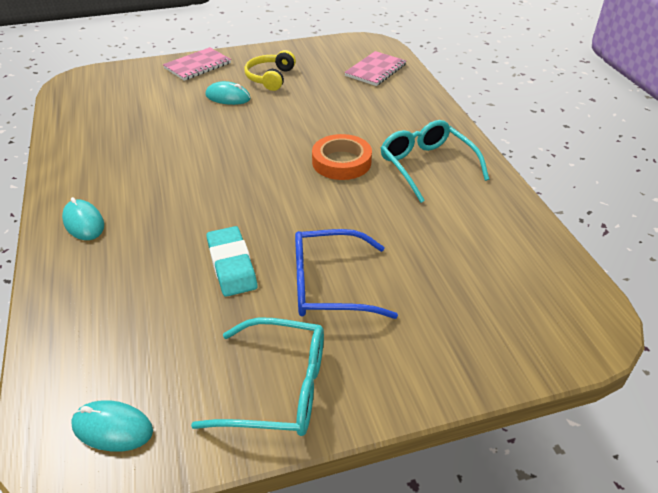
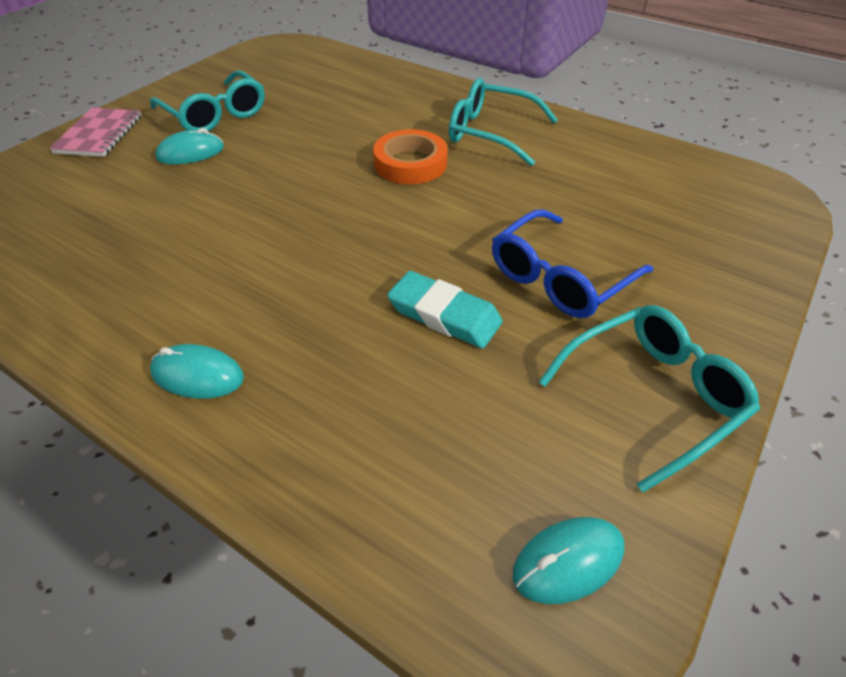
camera: 40 degrees left, 5 degrees up
(270, 78) = (215, 115): yellow headphones -> turquoise glasses
(375, 70) = (322, 68): pink notebook -> none

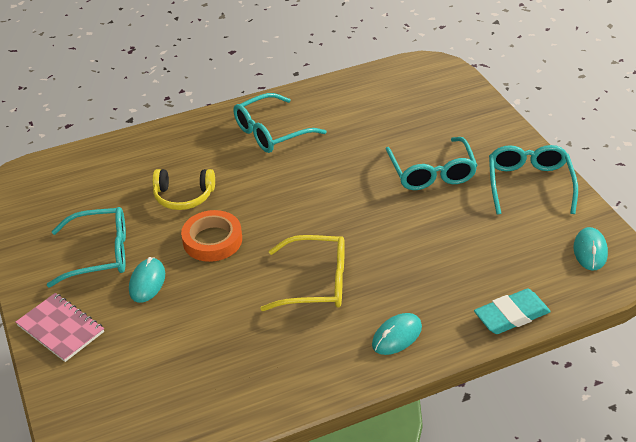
camera: 55 degrees left, 5 degrees down
(261, 262) = (316, 283): none -> yellow glasses
(335, 124) = (184, 196): none -> yellow headphones
(410, 163) = (271, 181): orange tape -> orange tape (212, 240)
(444, 315) = (425, 226): turquoise eraser -> turquoise eraser (511, 315)
(559, 278) = (432, 173): blue glasses -> turquoise glasses

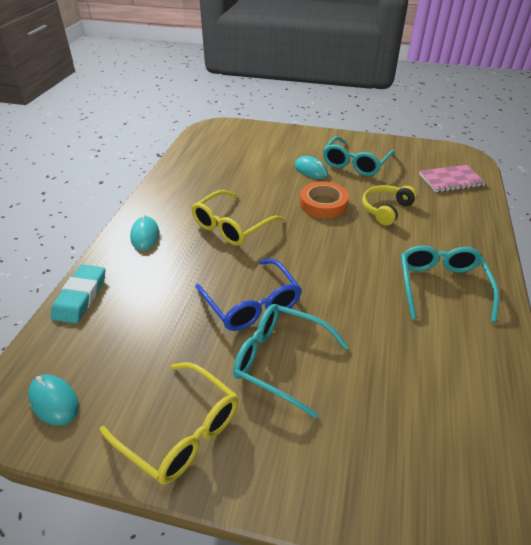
camera: 125 degrees right, 0 degrees up
(60, 328) = (305, 138): pink notebook -> pink notebook (451, 180)
(399, 212) = (252, 304): none -> blue glasses
(529, 184) = (181, 431): turquoise glasses -> yellow glasses

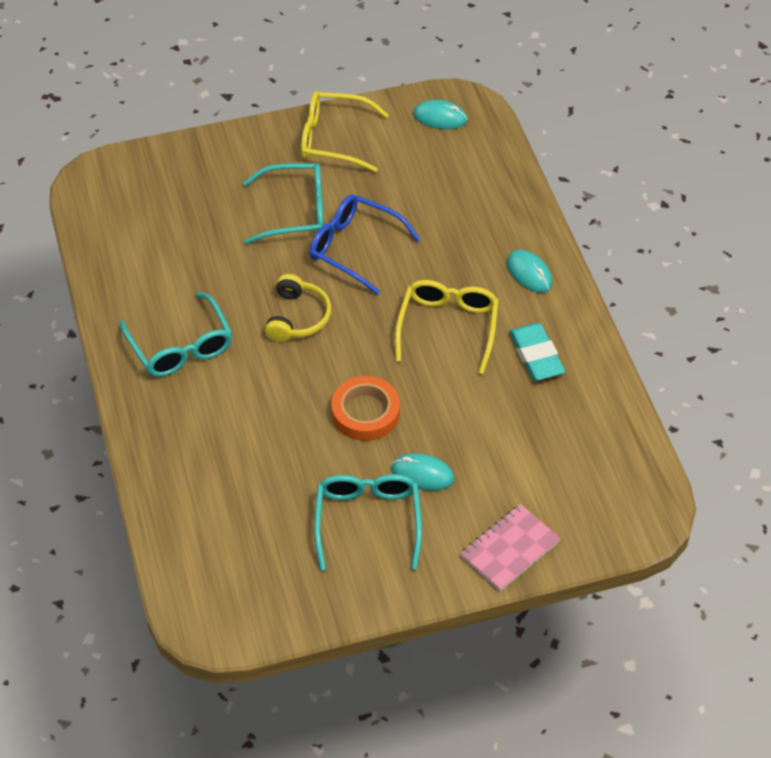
camera: 150 degrees right, 10 degrees up
(80, 297) = (514, 188): turquoise eraser -> turquoise eraser (536, 355)
(386, 209) = (282, 438): yellow headphones -> yellow headphones (297, 317)
(451, 180) = (214, 544): pink notebook -> pink notebook (510, 549)

